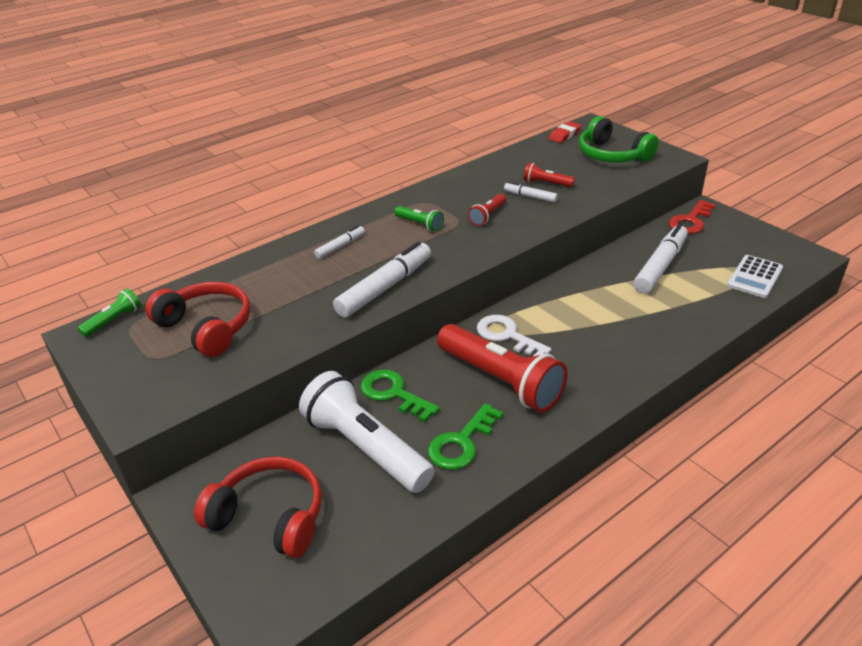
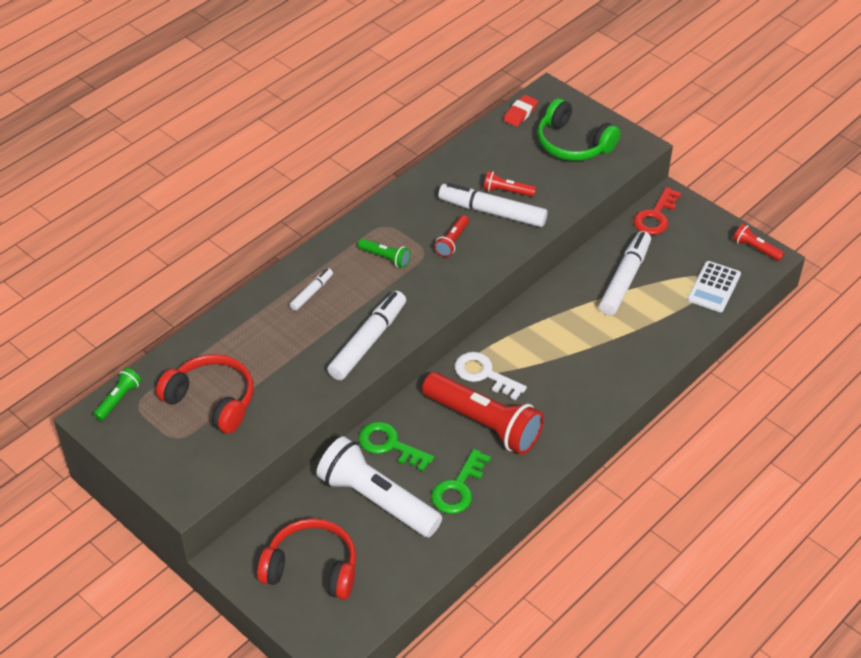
camera: 10 degrees left, 10 degrees up
(530, 197) = (492, 212): white marker -> white marker, size x1.93
(796, 249) = (755, 249): none -> red flashlight

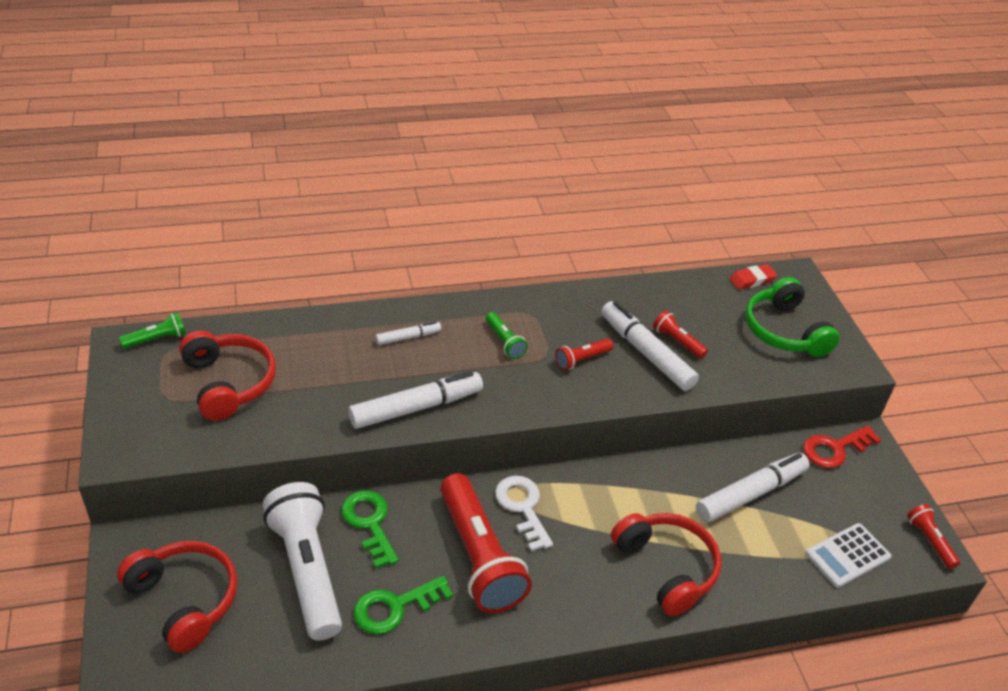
camera: 30 degrees right, 5 degrees down
(610, 360) = (666, 568): none -> red headphones

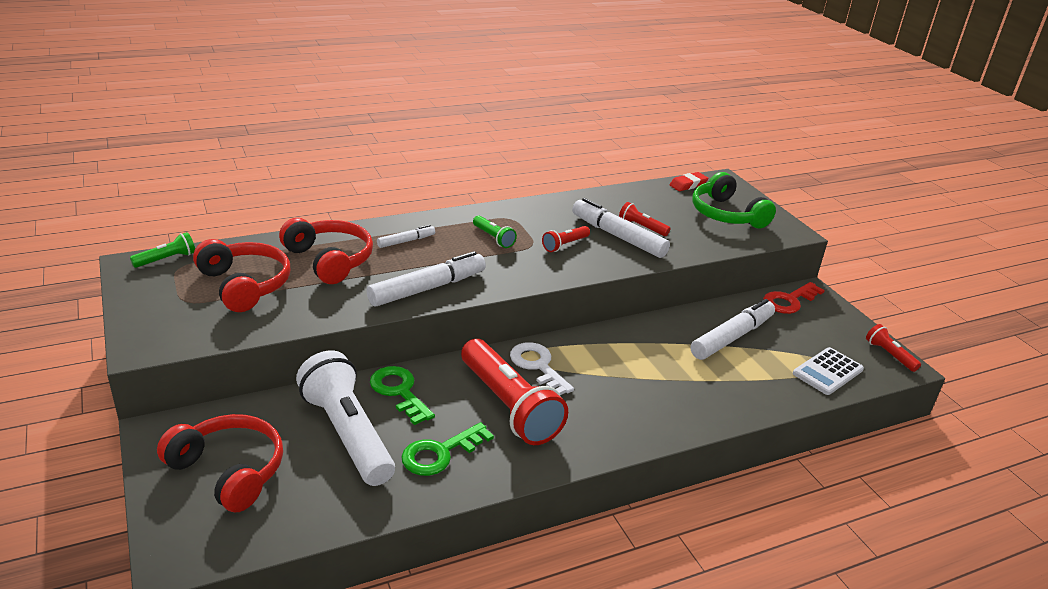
camera: 10 degrees left, 10 degrees down
(666, 568) = (679, 396): red headphones -> red headphones (330, 260)

